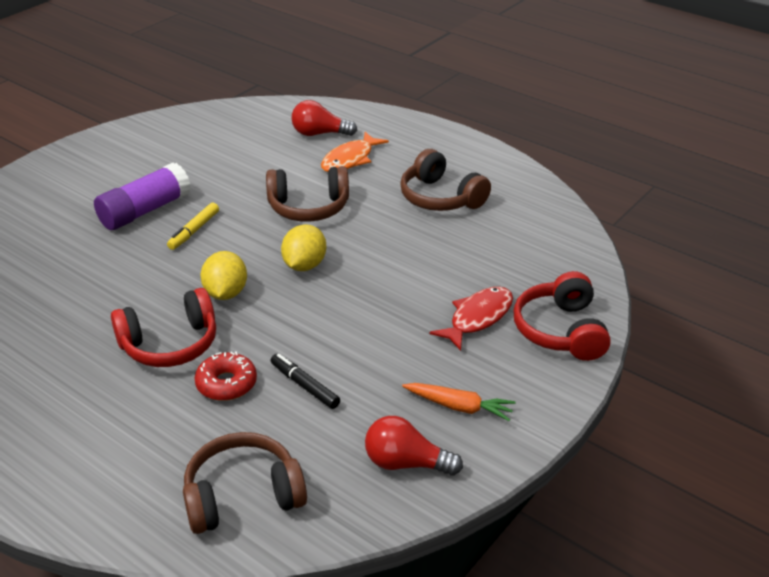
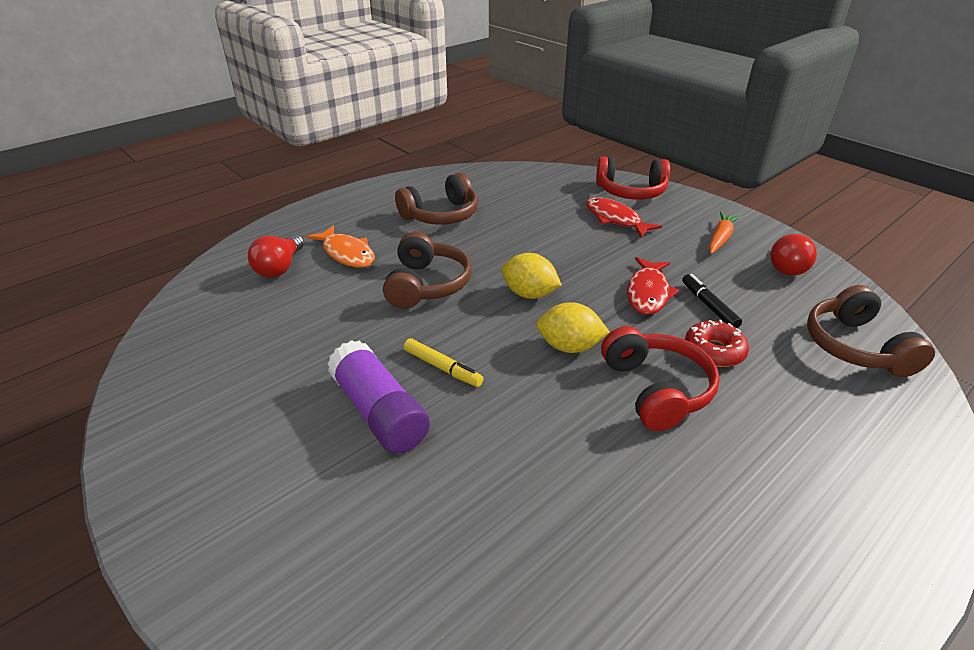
camera: 80 degrees left, 0 degrees up
(305, 386) = (709, 306): black marker -> black marker turned 105 degrees clockwise
(321, 342) = (648, 293): none -> red fish

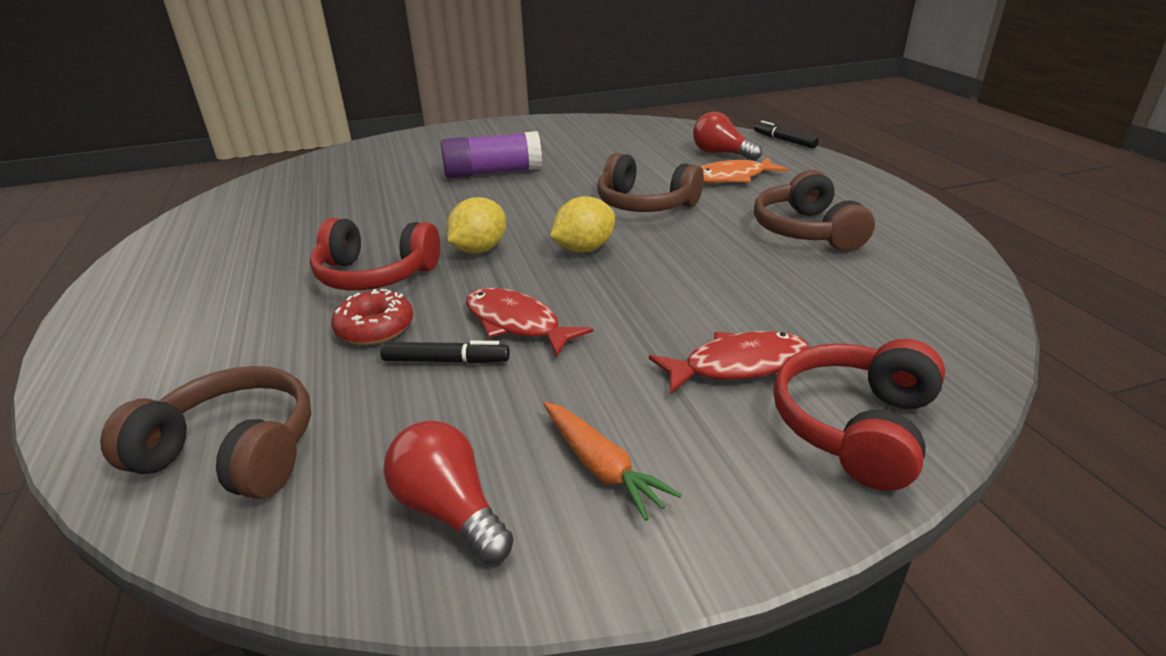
camera: 115 degrees right, 5 degrees down
(235, 240) = (784, 140): none -> black marker
(442, 368) = (515, 195): yellow marker -> none

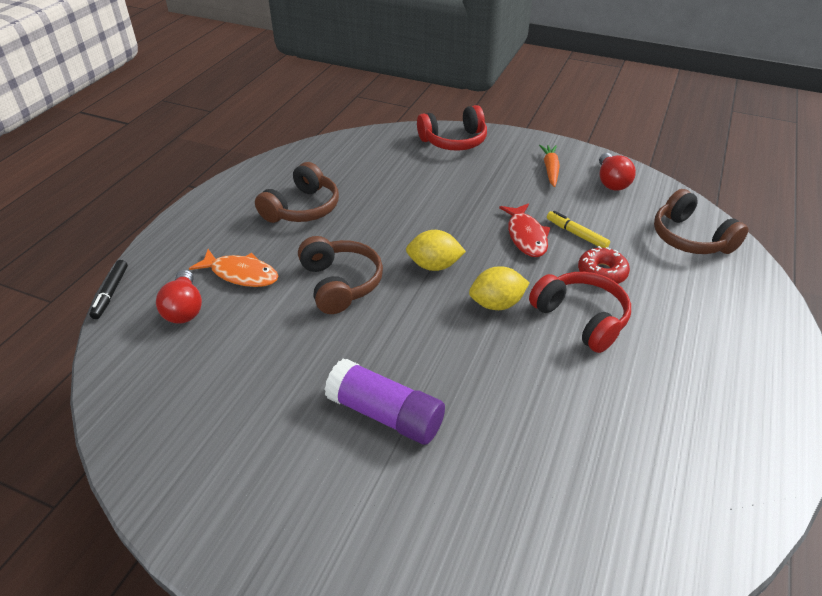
camera: 140 degrees left, 10 degrees up
(446, 361) = (576, 234): black marker -> yellow marker
(738, 365) = (458, 172): red fish -> none

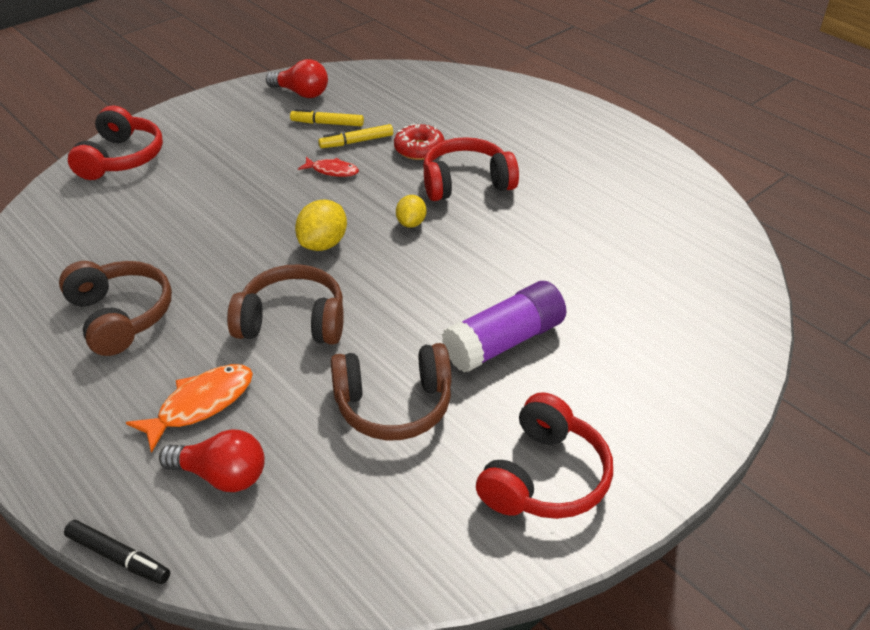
camera: 65 degrees left, 0 degrees up
(240, 491) = (544, 477): none -> red headphones
(496, 304) = (411, 223): yellow lemon -> yellow lemon, size x0.65
(526, 236) = (332, 171): red fish -> red fish, size x0.63
(550, 169) = (245, 118): orange carrot -> none
(585, 210) = (327, 123): none -> yellow marker
(690, 238) = (415, 88): brown headphones -> brown headphones (394, 404)

